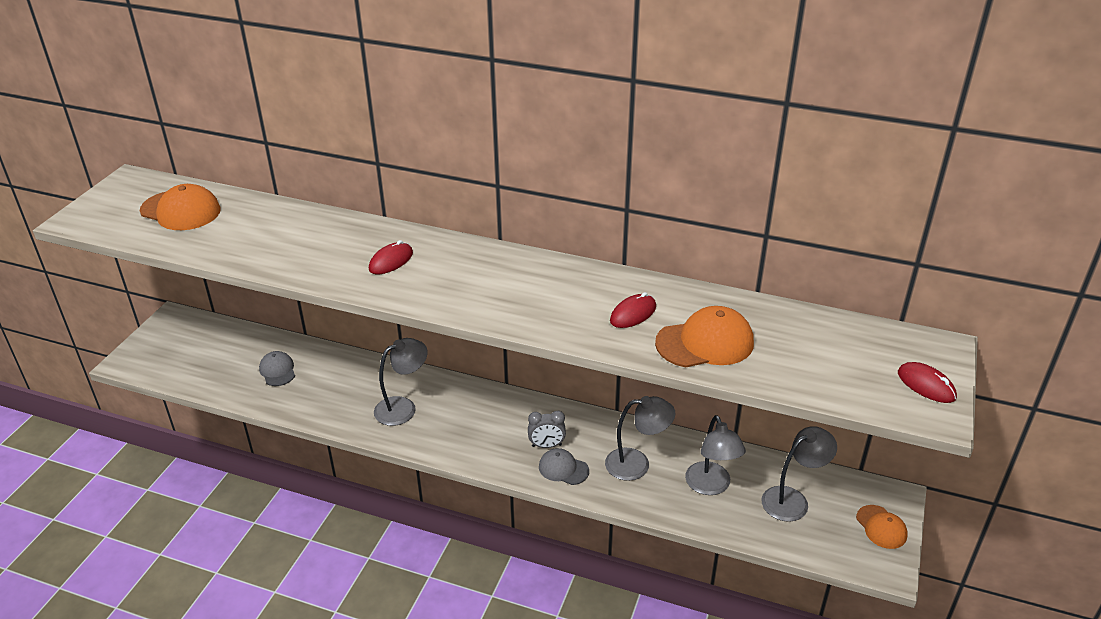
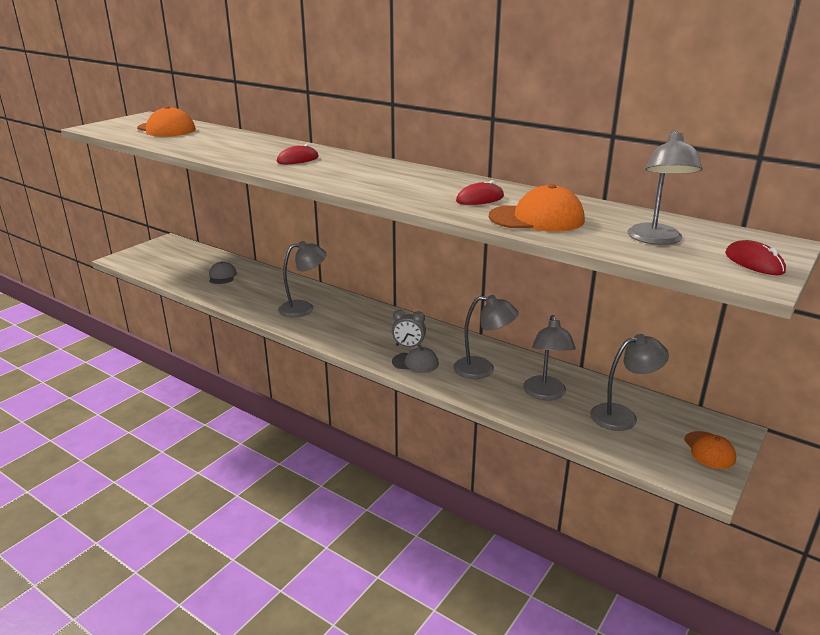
camera: 15 degrees right, 10 degrees down
(563, 469) = (415, 363): grey cap -> grey cap turned 150 degrees clockwise
(830, 362) = (656, 240): none -> grey lamp

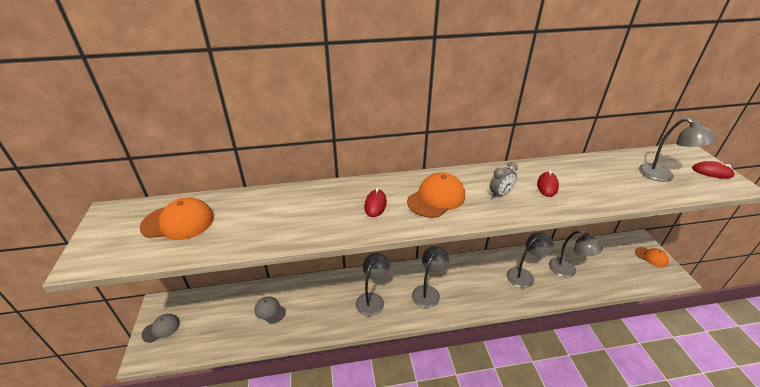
camera: 45 degrees left, 10 degrees up
(408, 346) = (472, 286): grey clock -> grey clock (500, 194)
(415, 363) = (493, 295): grey cap -> grey cap (161, 328)
(537, 218) = (600, 188): orange cap -> orange cap (436, 198)
(622, 416) = (606, 261): grey lamp -> grey lamp (428, 292)

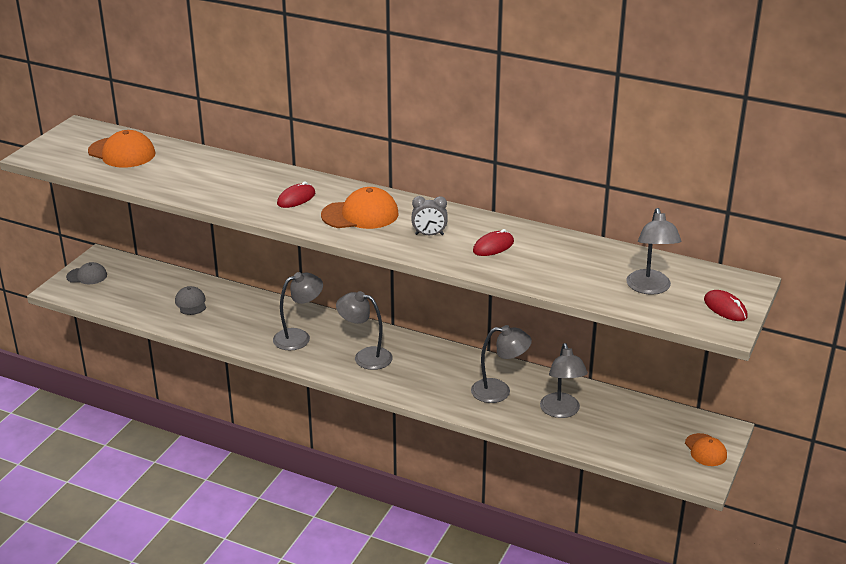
camera: 35 degrees right, 5 degrees down
(428, 292) = (365, 357): grey lamp -> grey lamp turned 135 degrees counterclockwise

